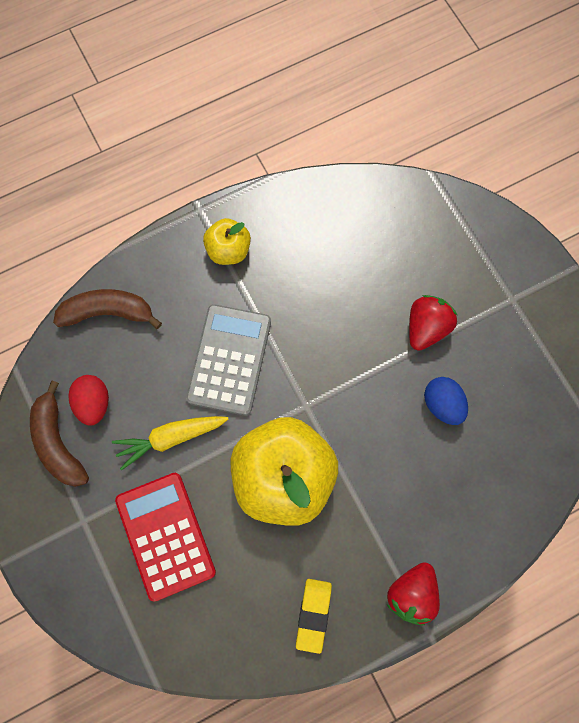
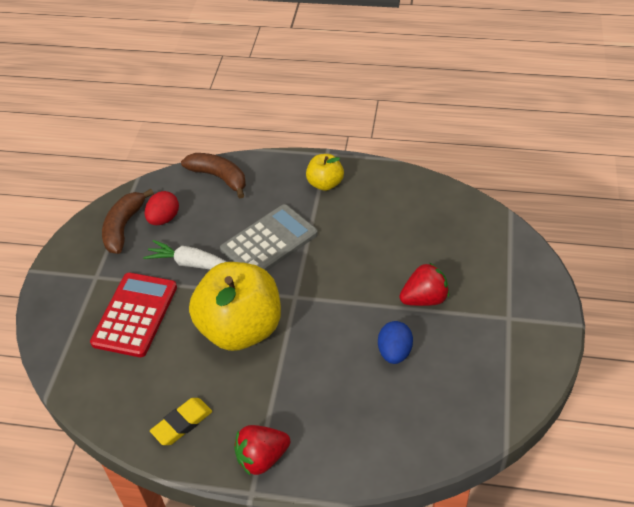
camera: 40 degrees right, 25 degrees down
(170, 438) = (191, 263): yellow carrot -> white carrot

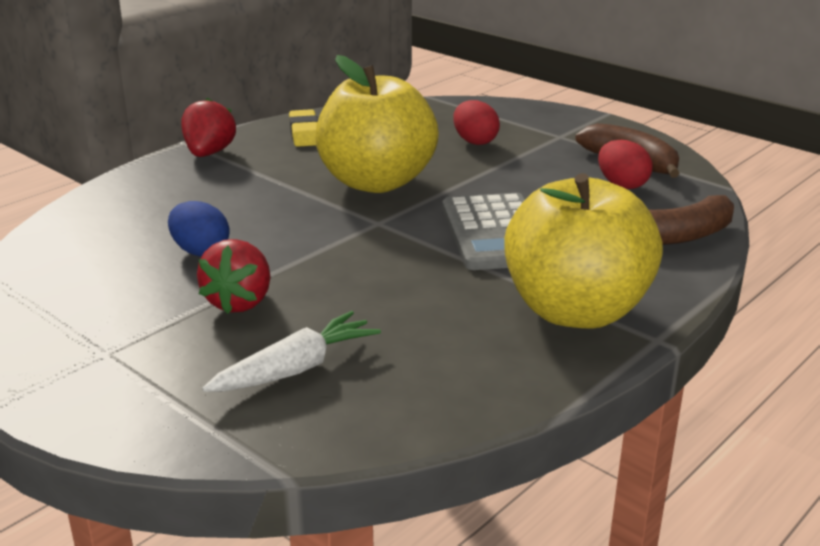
camera: 120 degrees right, 20 degrees down
(135, 315) = (475, 141): red calculator -> red egg
(191, 263) = (518, 182): white carrot -> white carrot (295, 369)
(325, 184) = (576, 311): yellow apple -> yellow apple, size x2.05

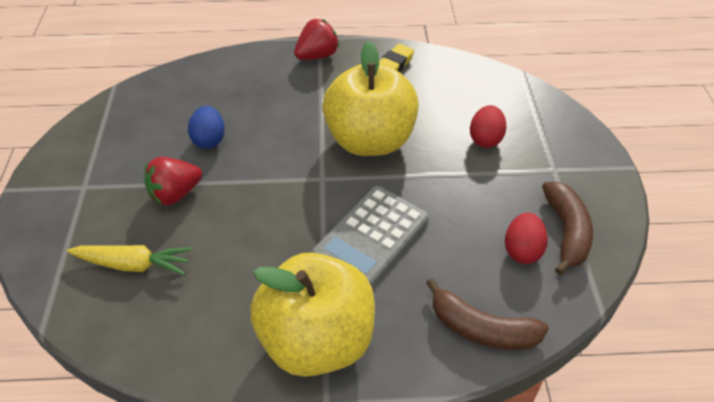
camera: 45 degrees right, 20 degrees up
(295, 369) = (133, 264): white carrot -> yellow carrot

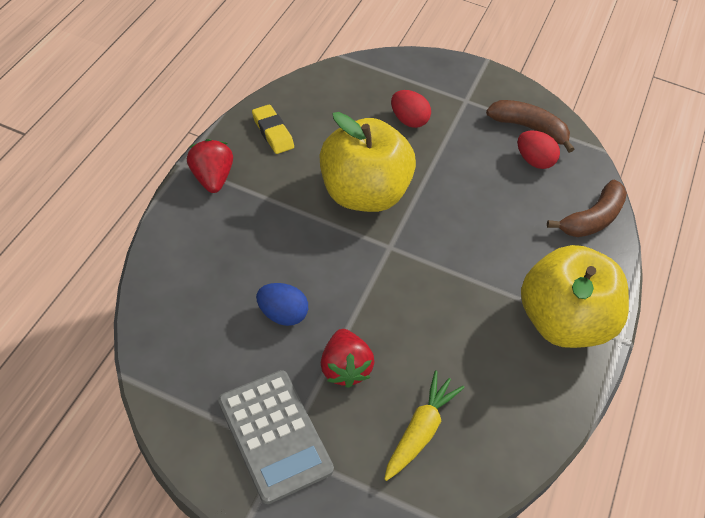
camera: 70 degrees left, 5 degrees up
(371, 237) = (476, 242): grey calculator -> grey calculator (274, 435)

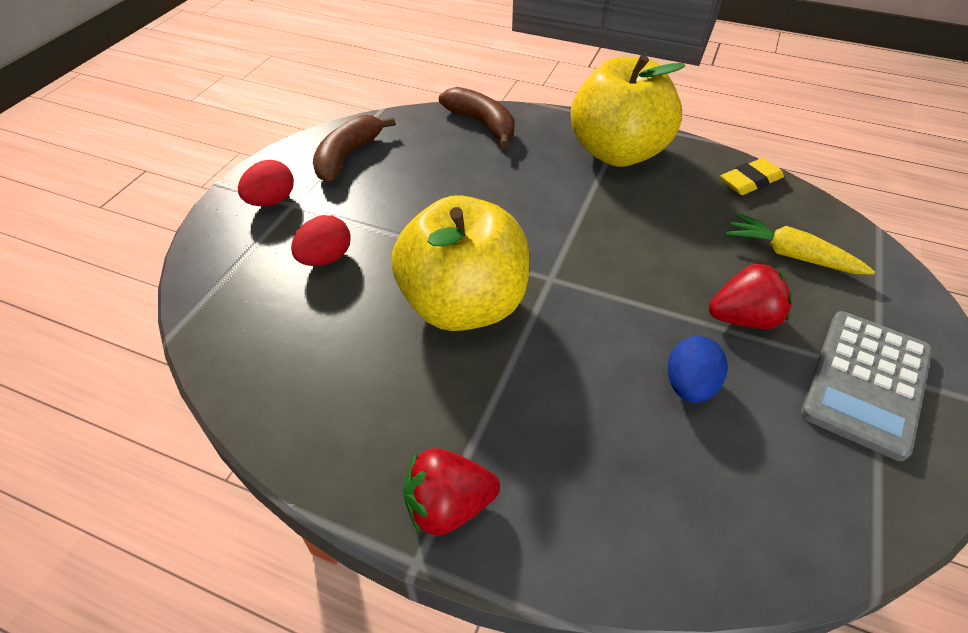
camera: 85 degrees left, 5 degrees down
(273, 132) = (341, 421): yellow eraser -> yellow eraser (750, 181)
(274, 435) = (866, 382): grey calculator -> grey calculator turned 150 degrees clockwise
(534, 160) = (400, 156): red egg -> red egg (271, 201)

